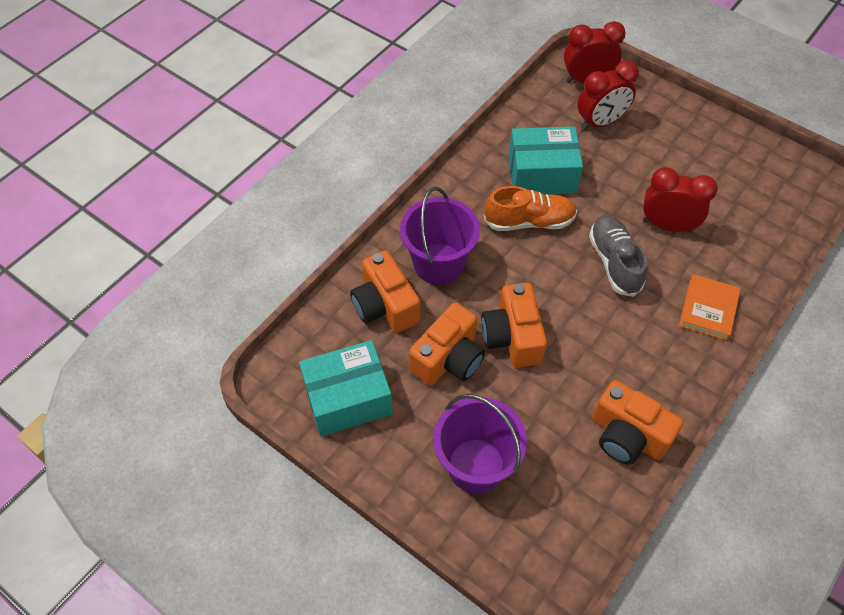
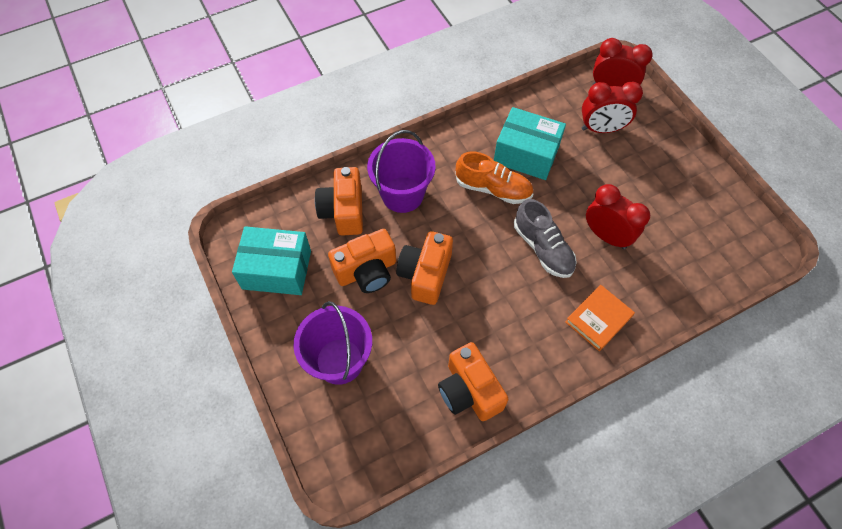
camera: 25 degrees right, 5 degrees up
(614, 262) = (543, 248): grey shoe -> grey shoe turned 135 degrees clockwise

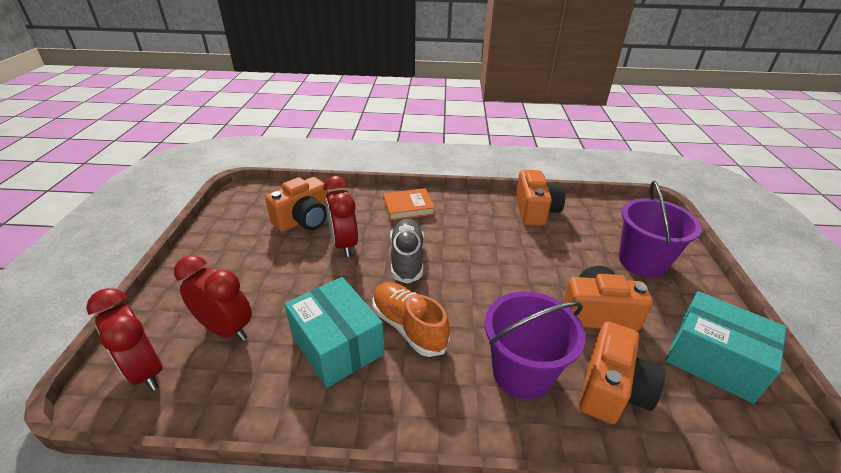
camera: 150 degrees left, 25 degrees down
(425, 274) = (534, 286): orange camera -> orange camera (304, 220)

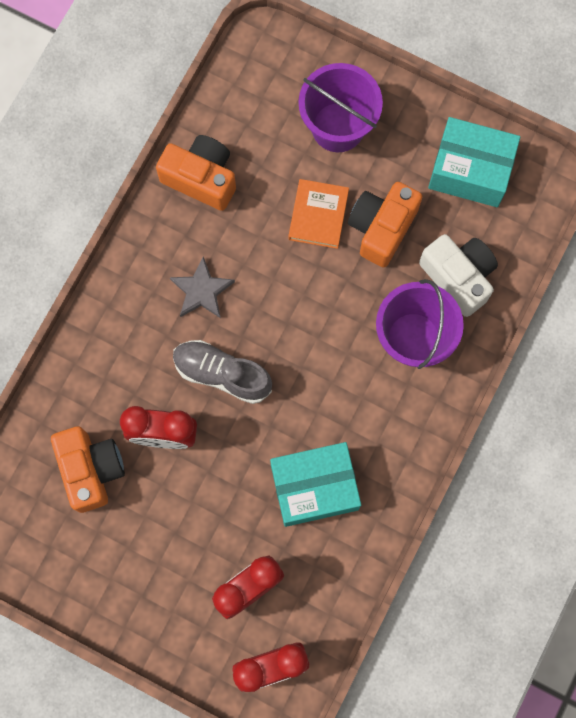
camera: 65 degrees left, 40 degrees up
(408, 207) = (121, 330): orange book -> orange book (318, 215)
(408, 327) = (321, 413): orange shoe -> none
(461, 232) = (202, 291): none -> grey star
(611, 389) = (458, 277): orange camera -> white camera
(713, 360) = (470, 171): turquoise box -> turquoise box turned 45 degrees clockwise

